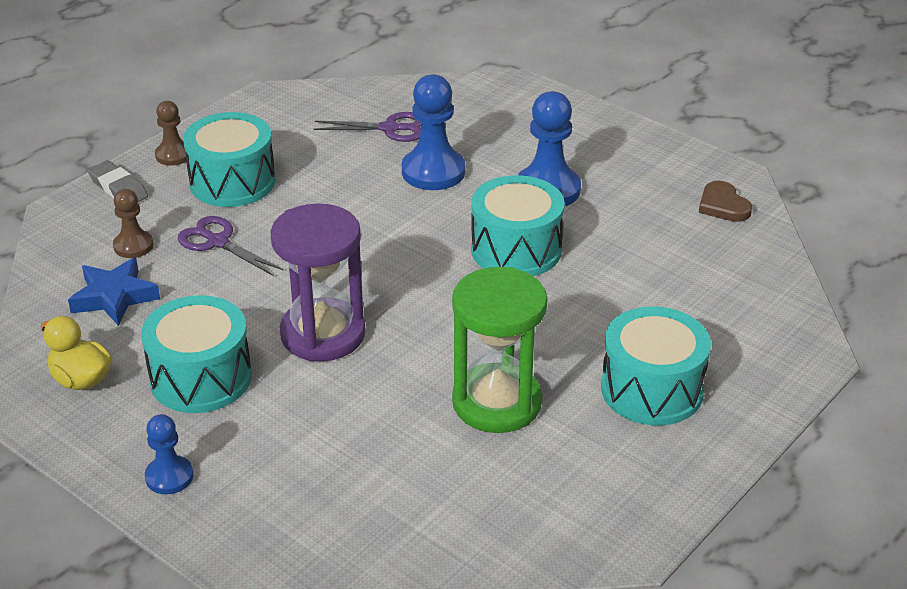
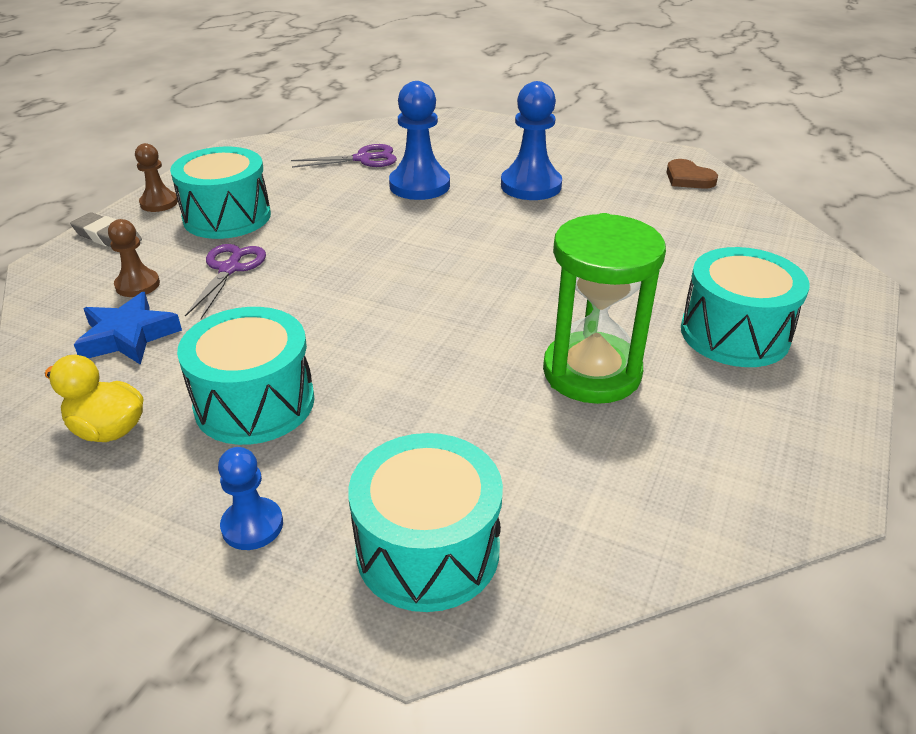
camera: 15 degrees left, 0 degrees up
(218, 242) = (229, 269): purple scissors -> purple scissors turned 75 degrees clockwise
(323, 334) = (375, 336): purple hourglass -> none
(516, 249) = (530, 235): turquoise drum -> turquoise drum (428, 550)

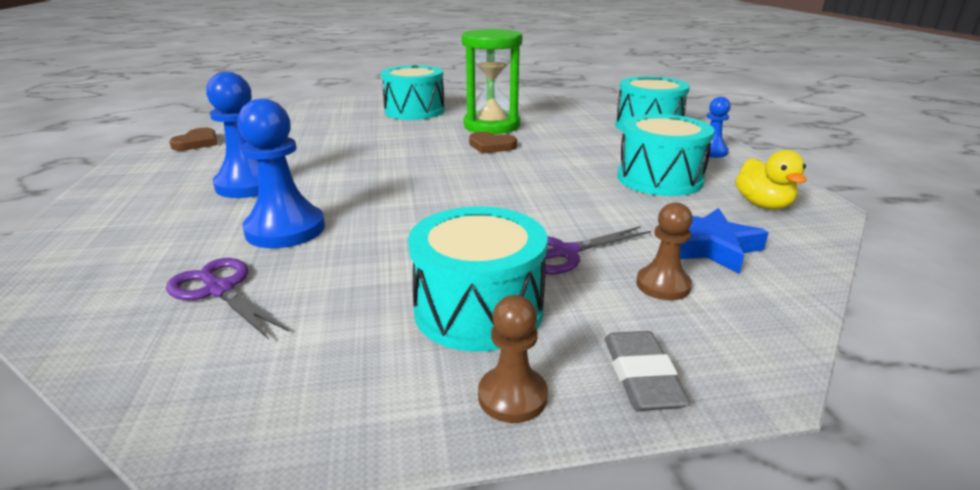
camera: 125 degrees left, 10 degrees down
(503, 335) = (491, 146): none -> brown heart

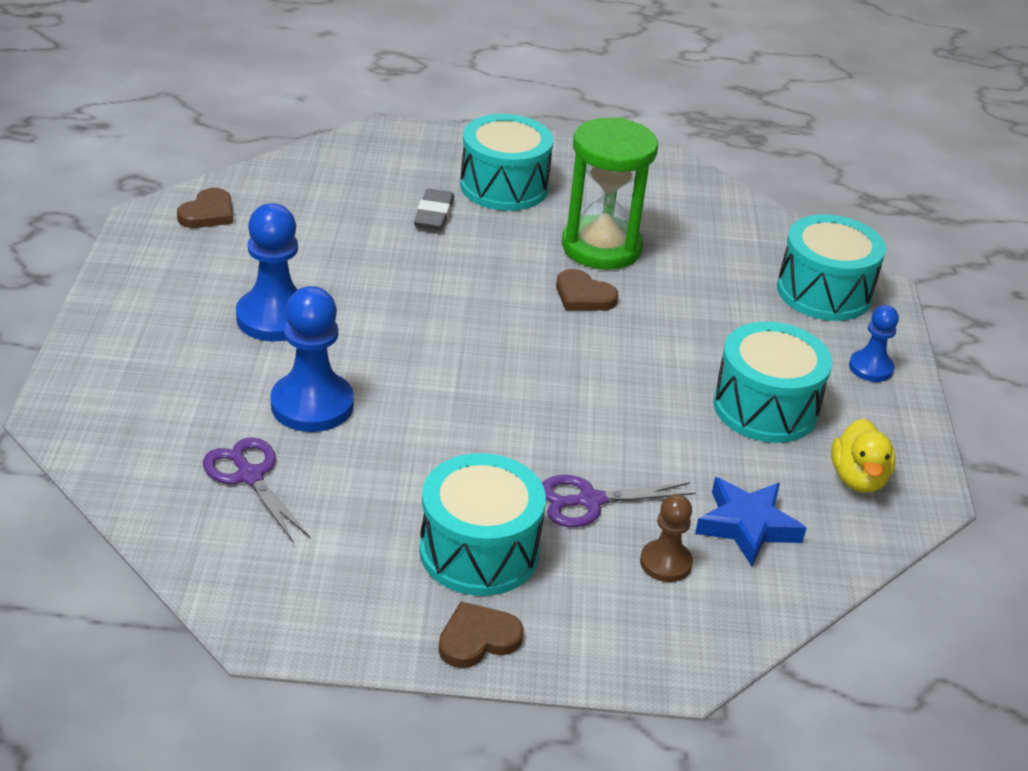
camera: 10 degrees right, 10 degrees up
(512, 396) = (478, 639): brown pawn -> brown heart
(641, 376) = (589, 646): grey eraser -> grey eraser (434, 214)

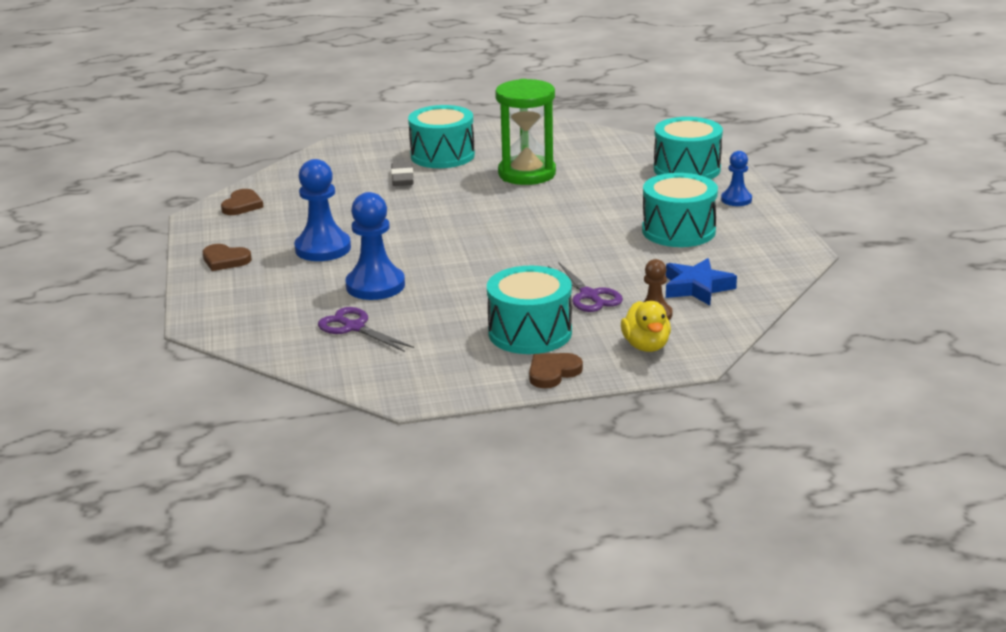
camera: 10 degrees left, 10 degrees down
(583, 295) = (528, 199): brown heart -> brown heart (225, 260)
(590, 501) = (589, 295): purple scissors -> purple scissors turned 90 degrees counterclockwise
(858, 479) = (755, 252): yellow duck -> yellow duck (646, 346)

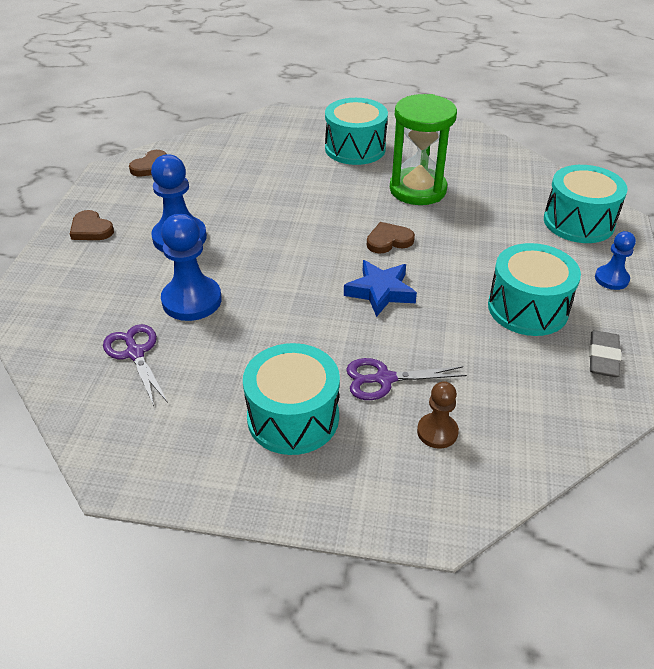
camera: 20 degrees right, 15 degrees up
(402, 178) = (303, 167): grey eraser -> grey eraser (603, 357)
(553, 372) = (279, 491): brown heart -> brown heart (389, 240)
(589, 295) = (384, 379): purple scissors -> purple scissors turned 90 degrees clockwise
(646, 346) = (402, 482): yellow duck -> none
(697, 288) = (505, 403): blue star -> blue star (380, 292)

